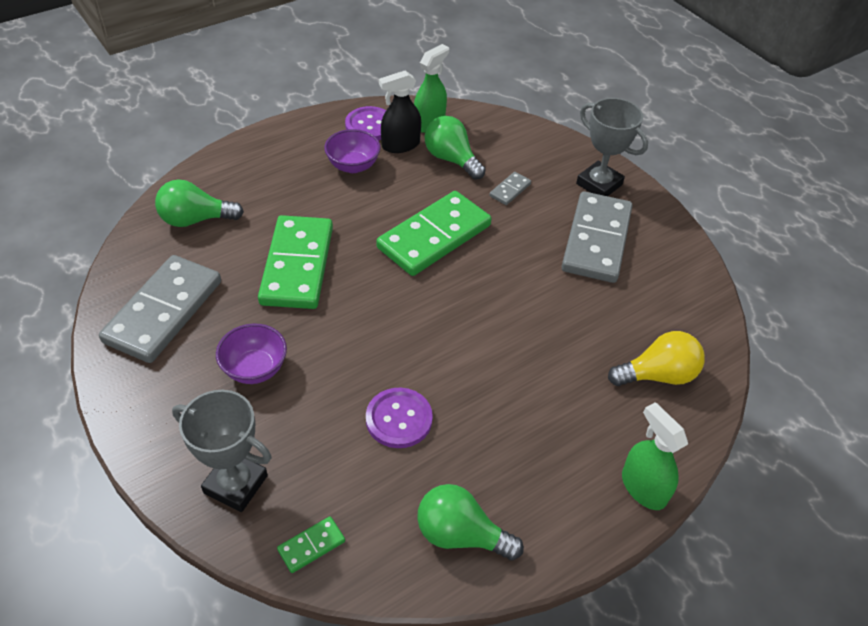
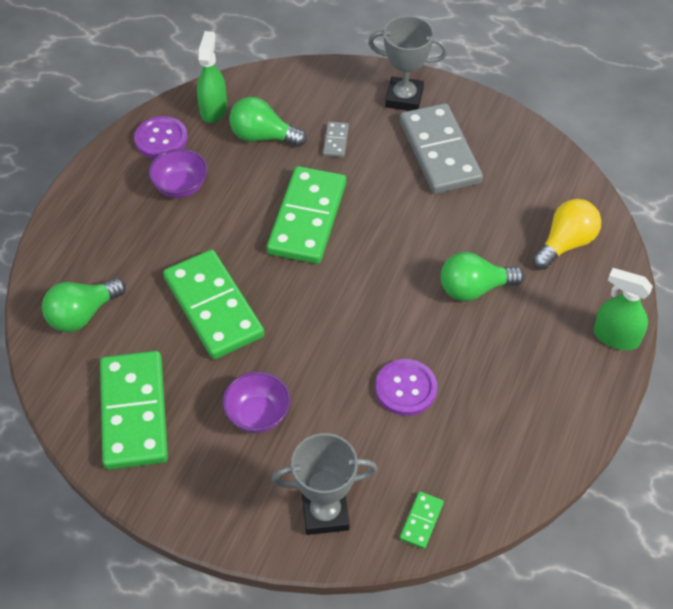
camera: 30 degrees left, 5 degrees up
(164, 311) = (134, 412): grey domino -> green domino
(400, 145) = (206, 145): black spray bottle -> none
(461, 535) = (519, 447): green light bulb -> green light bulb (474, 289)

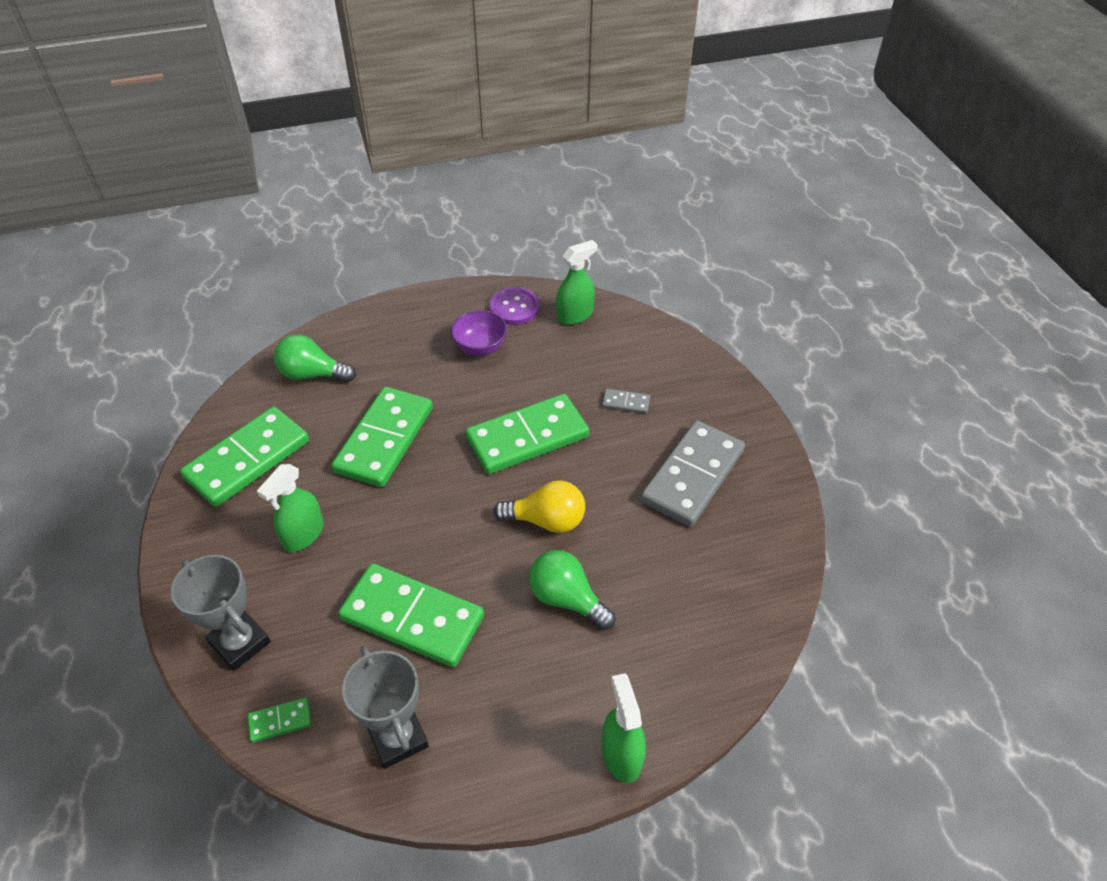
camera: 50 degrees right, 5 degrees down
(258, 415) = (303, 534): purple bowl -> green spray bottle
(263, 136) = (580, 358): green light bulb -> none
(335, 141) = (625, 403): grey domino -> grey domino turned 45 degrees clockwise
(404, 98) = (723, 415): grey trophy -> grey trophy (398, 737)
(406, 388) = (412, 618): purple button -> green domino
(565, 243) = (691, 638): yellow light bulb -> yellow light bulb (546, 520)

